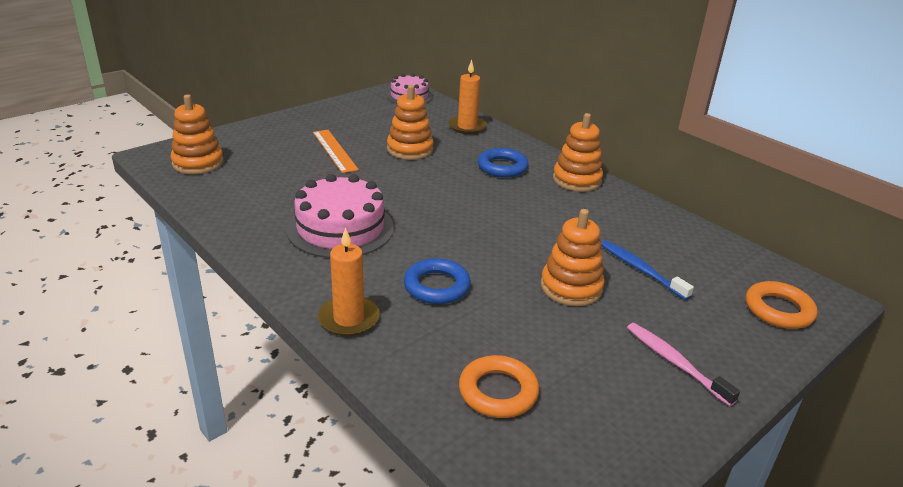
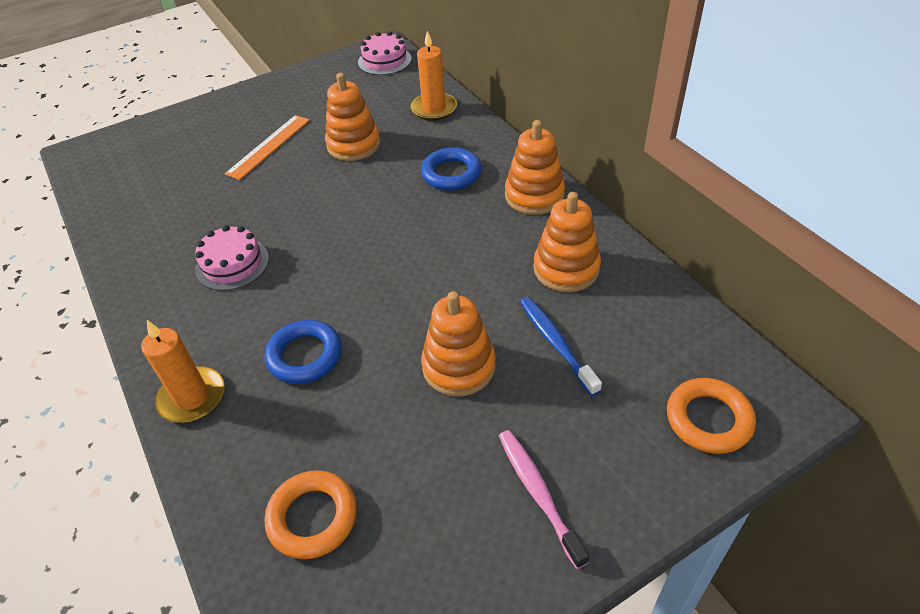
camera: 15 degrees right, 15 degrees up
(198, 163) = (119, 164): orange stacking toy -> orange stacking toy (566, 269)
(334, 150) = (268, 146): orange ruler -> orange ruler turned 45 degrees clockwise
(340, 228) = (232, 264): pink cake -> pink cake, size x0.61

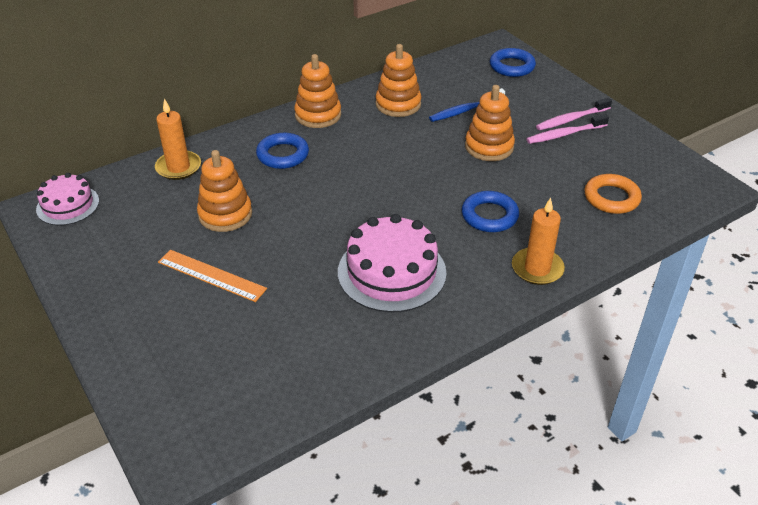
camera: 95 degrees left, 5 degrees down
(232, 264) = (391, 272): pink cake -> pink cake, size x1.64
(491, 475) = (565, 134): none -> pink toothbrush
(708, 419) = (512, 66): orange ring -> blue ring

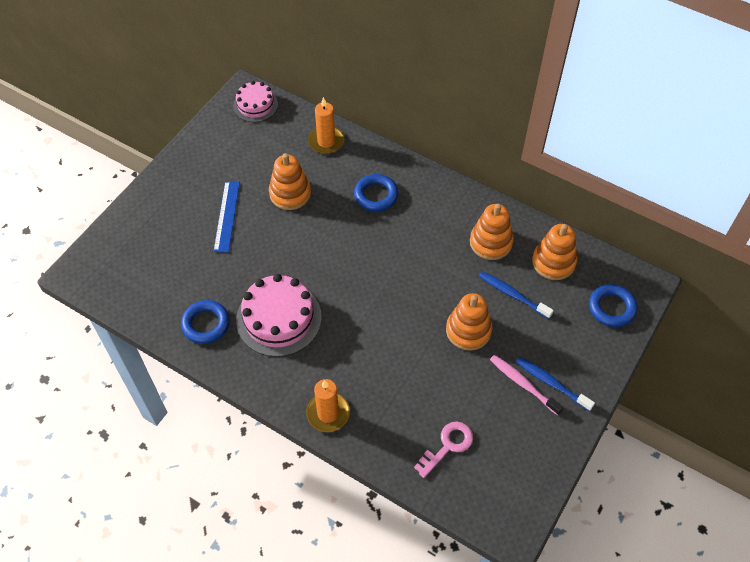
camera: 65 degrees right, 15 degrees up
(211, 275) = (226, 216): orange ruler -> blue ruler
(318, 115) = (441, 194): orange stacking toy -> orange stacking toy (553, 262)
(489, 216) = (375, 360): blue ring -> blue ring (206, 324)
(571, 119) = (551, 383): pink toothbrush -> blue toothbrush
(611, 198) = (447, 446): orange ring -> pink key

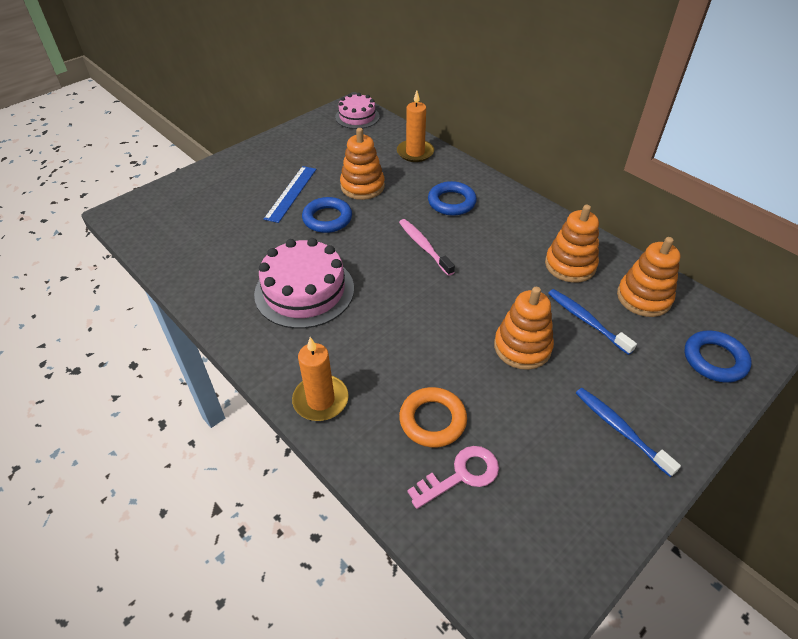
camera: 15 degrees right, 10 degrees down
(206, 324) = (224, 280): blue ring -> blue ring (327, 219)
(416, 409) = (432, 420): none -> orange ring
(523, 384) = (581, 422): pink toothbrush -> pink toothbrush (424, 247)

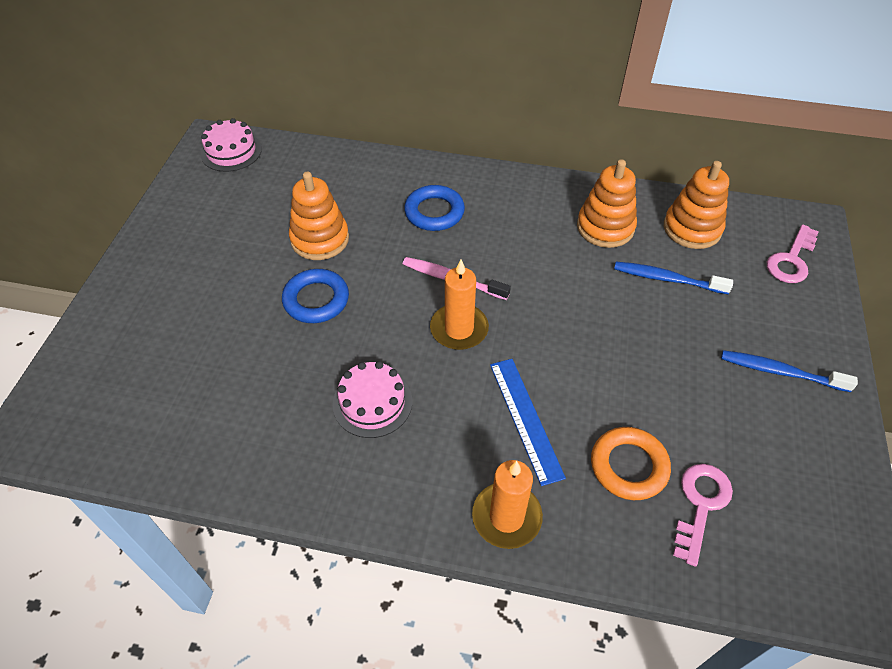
camera: 35 degrees left, 5 degrees up
(291, 193) = (241, 289): blue ruler -> blue ruler (525, 419)
(304, 291) = (372, 402): pink cake -> pink cake, size x0.61
(415, 153) = (342, 169): orange candle -> orange candle (459, 329)
(522, 347) = (638, 339): orange stacking toy -> none
(714, 360) = (791, 260): blue ring -> pink key

